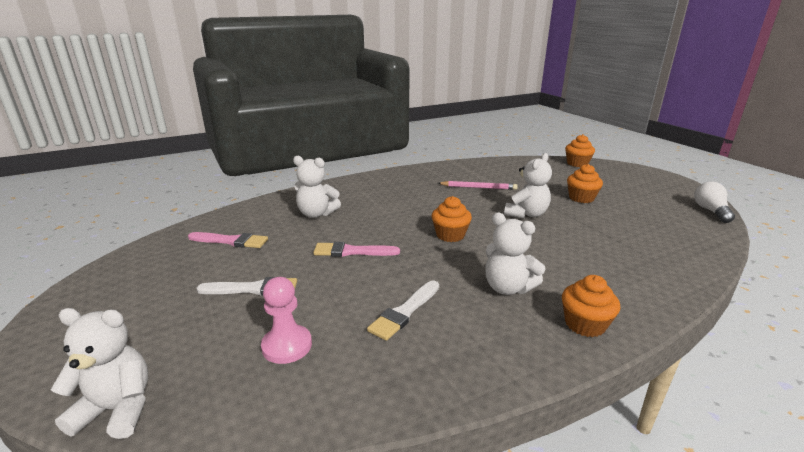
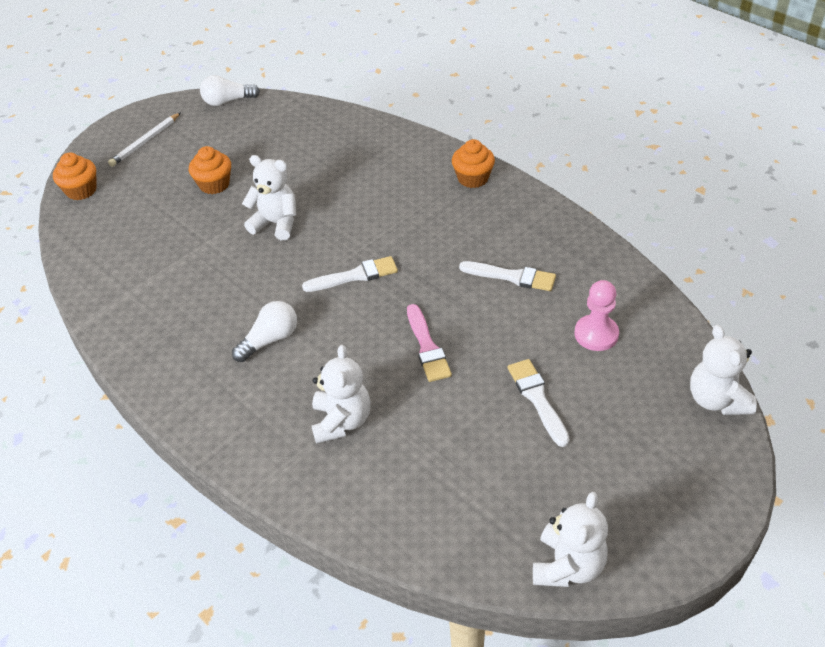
camera: 105 degrees left, 20 degrees up
(231, 241) = (455, 479): pink brush -> none
(403, 201) = (270, 340): none -> white light bulb
(450, 235) = (354, 276): orange cupcake -> white brush
(478, 187) = (199, 275): pink pencil -> none
(507, 288) = (442, 222): white teddy bear -> white teddy bear (567, 566)
(638, 181) = (145, 141): none -> white pencil

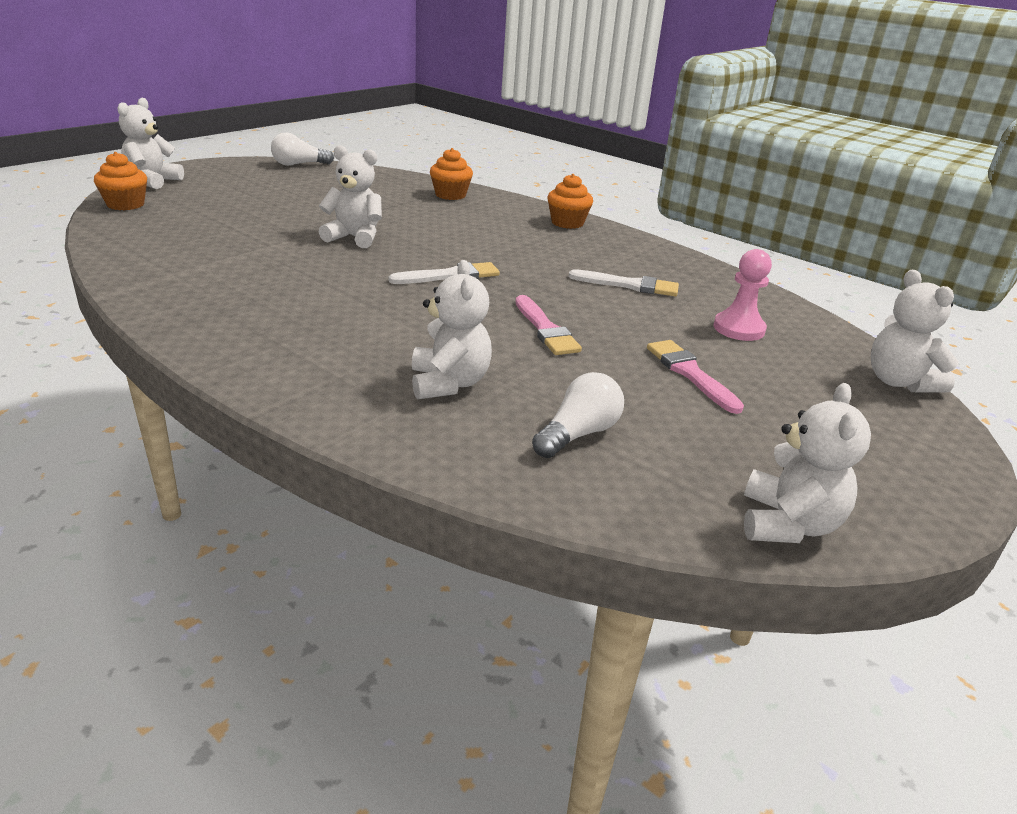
camera: 10 degrees left, 15 degrees down
(100, 148) = (152, 181): none -> white teddy bear
(145, 141) = (206, 180): white pencil -> none
(214, 184) = (283, 210): orange cupcake -> orange cupcake (450, 195)
(270, 340) = (351, 316): white light bulb -> white light bulb (578, 434)
(537, 399) = (691, 374): white brush -> pink brush

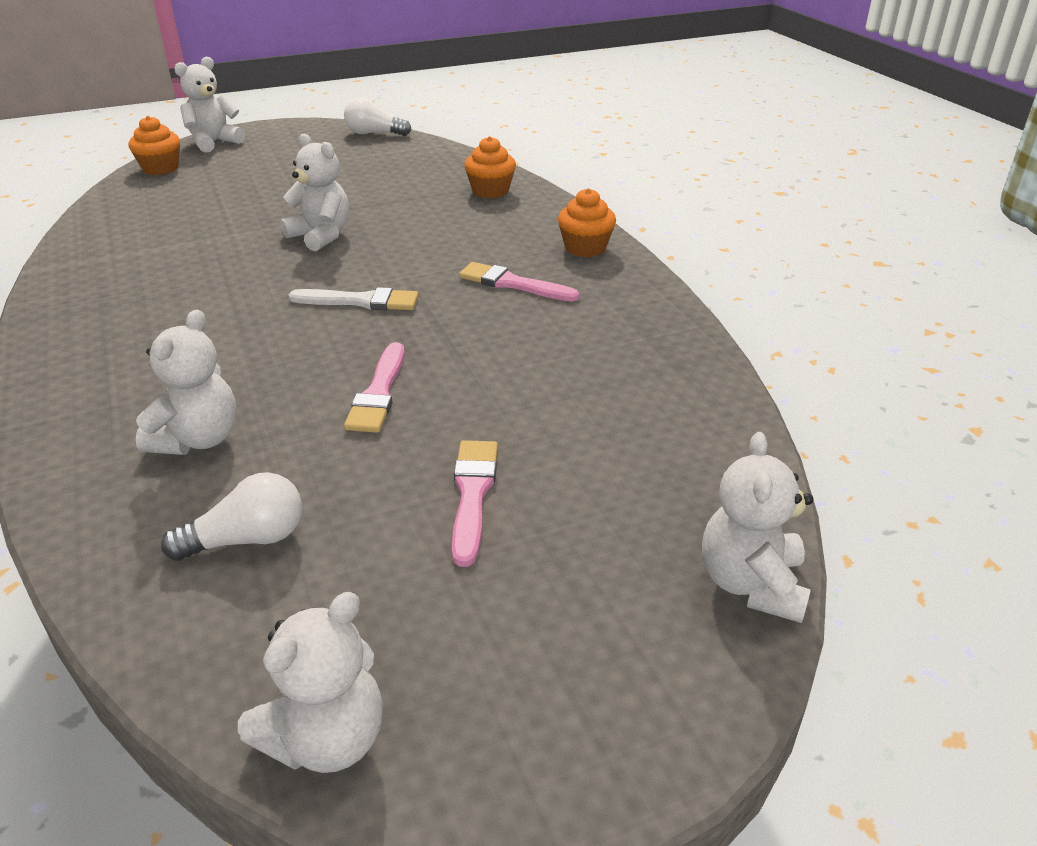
camera: 30 degrees right, 5 degrees up
(548, 250) = (513, 284): none -> pink brush
(628, 285) = (552, 351): white brush -> none
(739, 329) = (619, 444): pink pawn -> none

